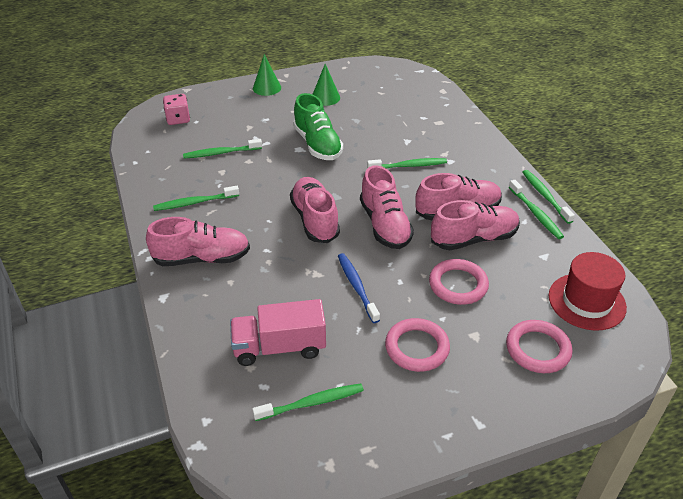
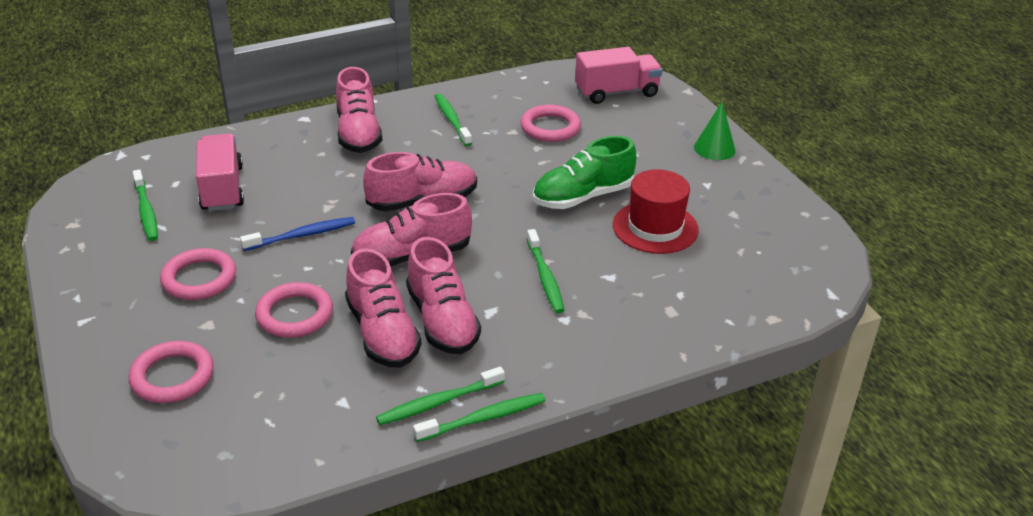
camera: 85 degrees right, 5 degrees down
(178, 119) = (616, 92): pink dice -> pink truck
(221, 153) = (550, 127): green toothbrush -> pink ring
(325, 97) = (706, 199): green cone -> none
(586, 301) = (245, 435): red hat -> red hat (655, 227)

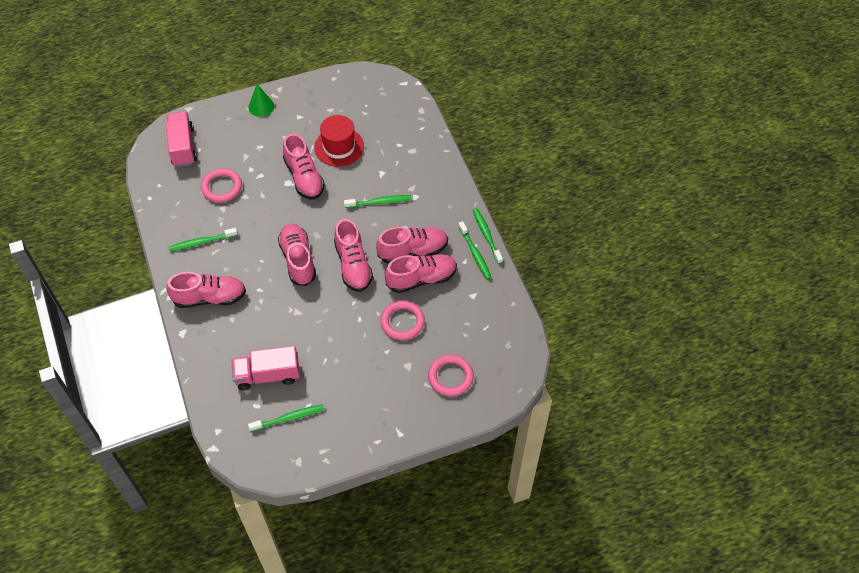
camera: 85 degrees left, 20 degrees up
(199, 279) = (365, 375): pink ring -> none
(301, 235) = (326, 324): blue toothbrush -> none
(582, 197) = (304, 178): green shoe -> pink shoe

